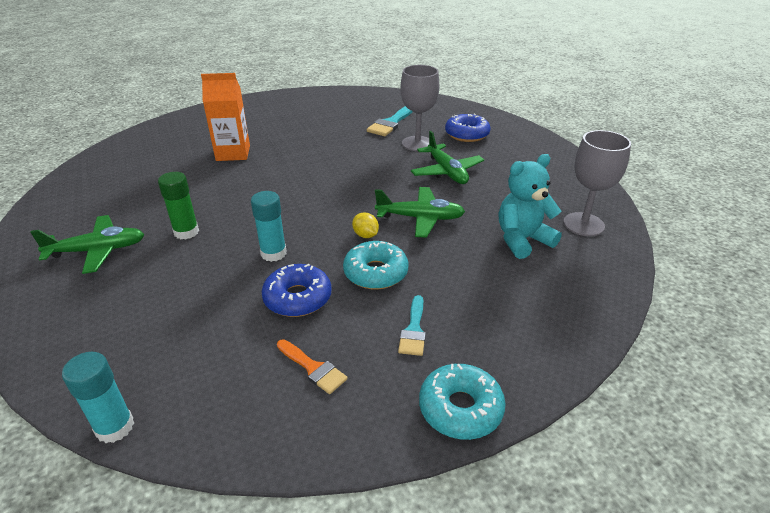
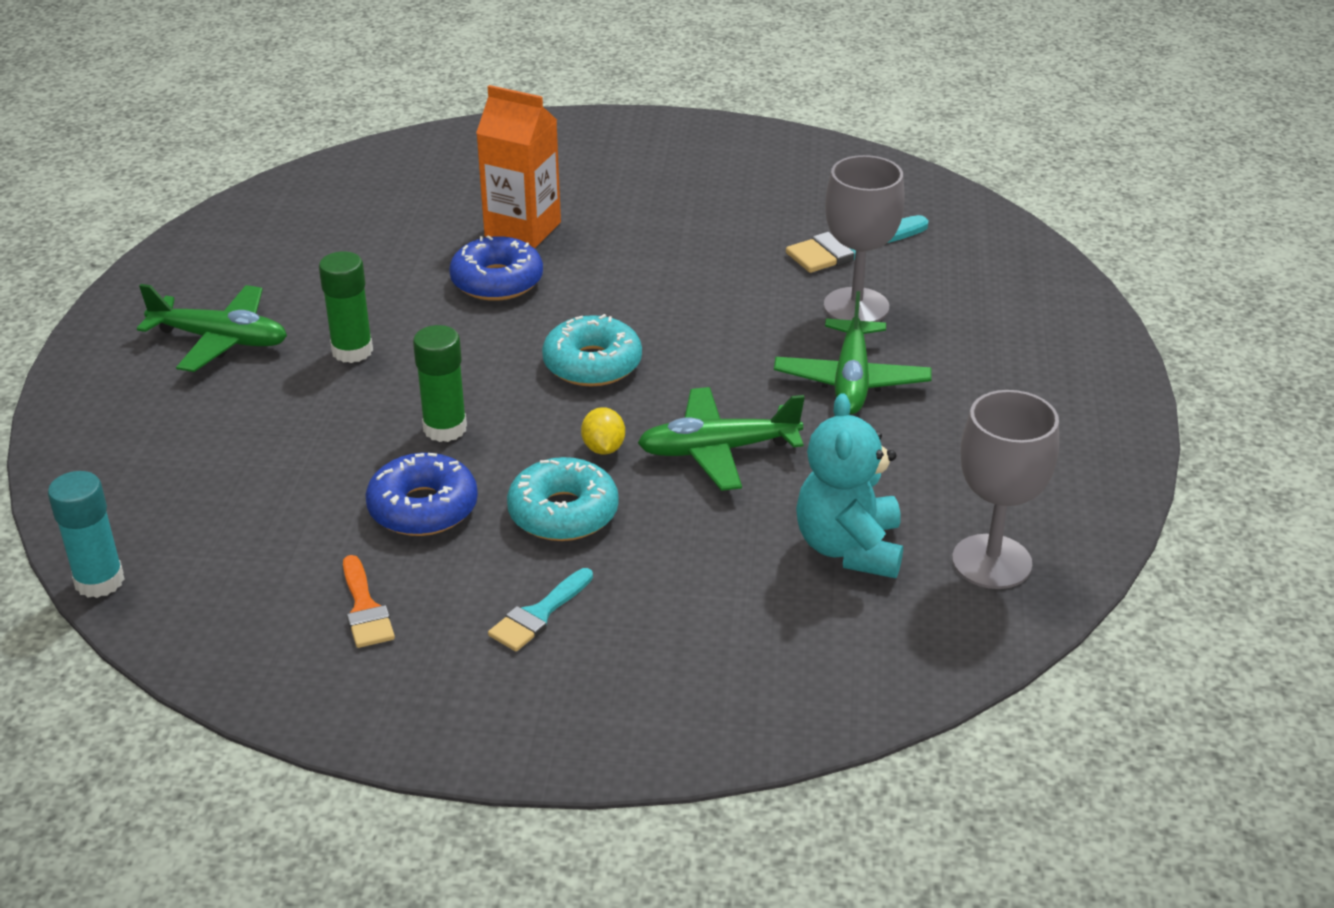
camera: 30 degrees right, 0 degrees up
(273, 253) = (445, 428): turquoise glue stick -> green glue stick
(420, 218) = (718, 450): green plane -> green plane turned 135 degrees clockwise
(460, 408) = (501, 735): turquoise donut -> turquoise donut (592, 364)
(466, 134) = (972, 316): blue donut -> blue donut (497, 281)
(522, 240) = (849, 548): turquoise teddy bear -> turquoise teddy bear turned 90 degrees counterclockwise

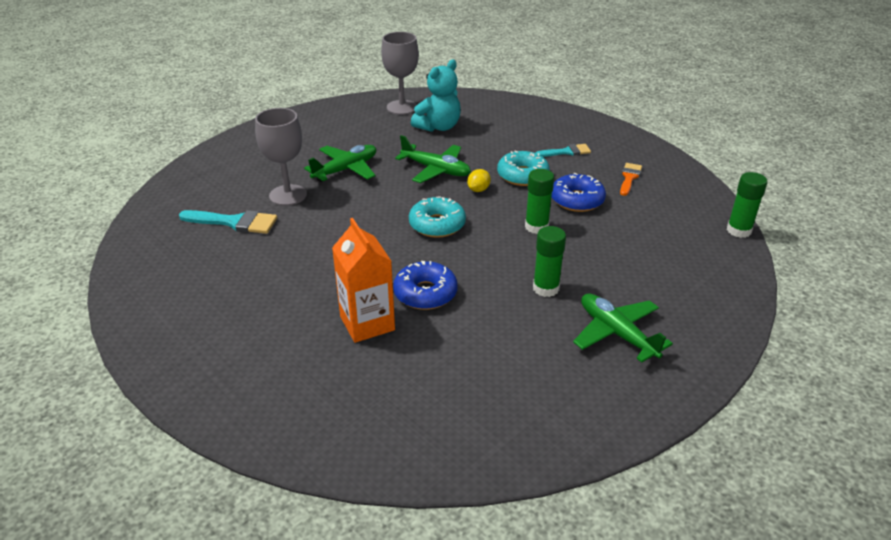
camera: 140 degrees left, 0 degrees up
(99, 581) = (738, 230): turquoise glue stick -> green glue stick

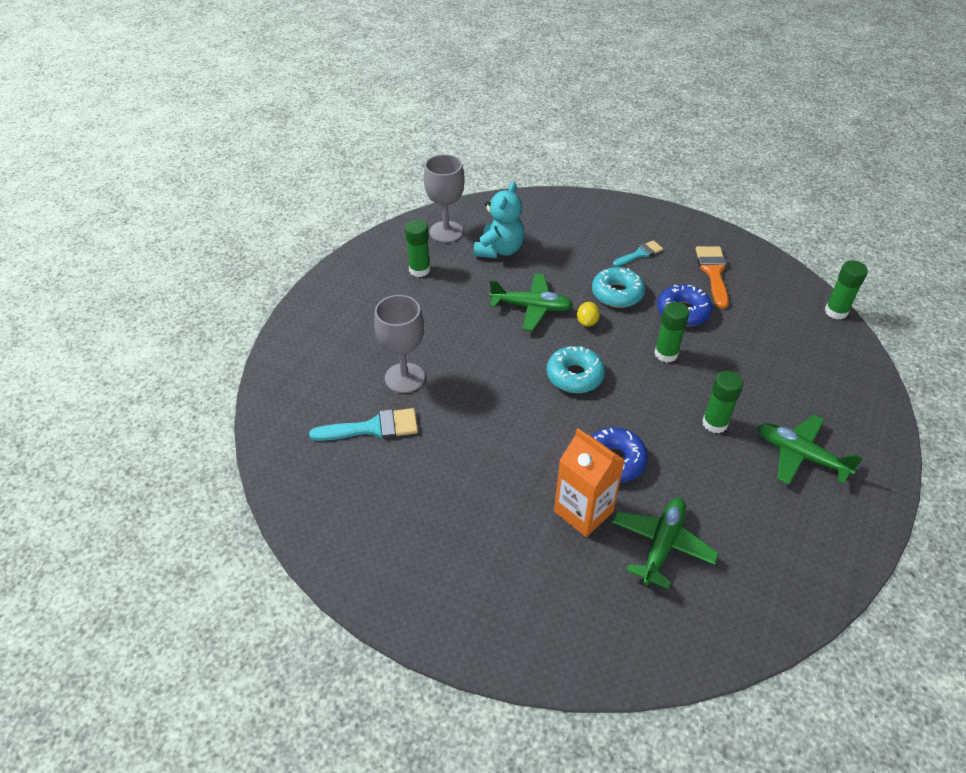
camera: 20 degrees left, 10 degrees up
(346, 170) = (442, 329): green plane -> green plane (662, 545)
(359, 128) = (419, 270): none -> green glue stick
(629, 177) = (713, 272): orange brush -> orange brush, size x1.54

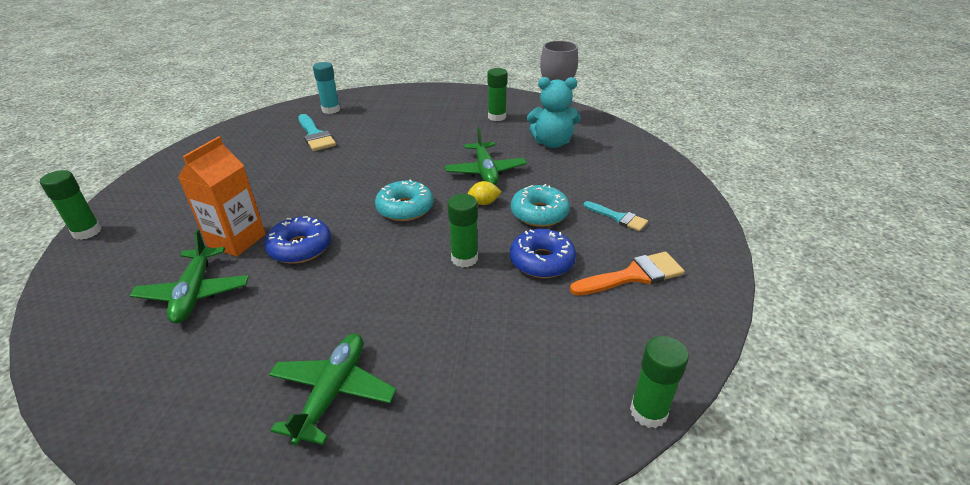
camera: 70 degrees right, 10 degrees down
(304, 405) = (331, 110): none -> turquoise glue stick
(404, 378) = (370, 136): grey goblet -> none
(662, 545) = (195, 293): green plane -> green plane turned 75 degrees clockwise
(715, 423) = (368, 309): green glue stick -> green glue stick (87, 232)

